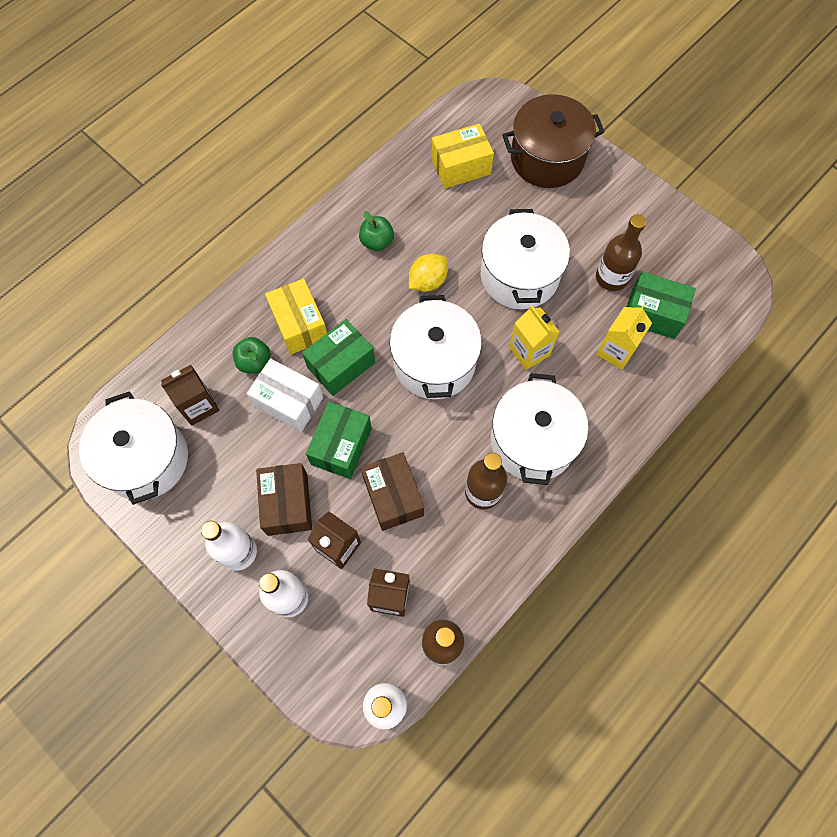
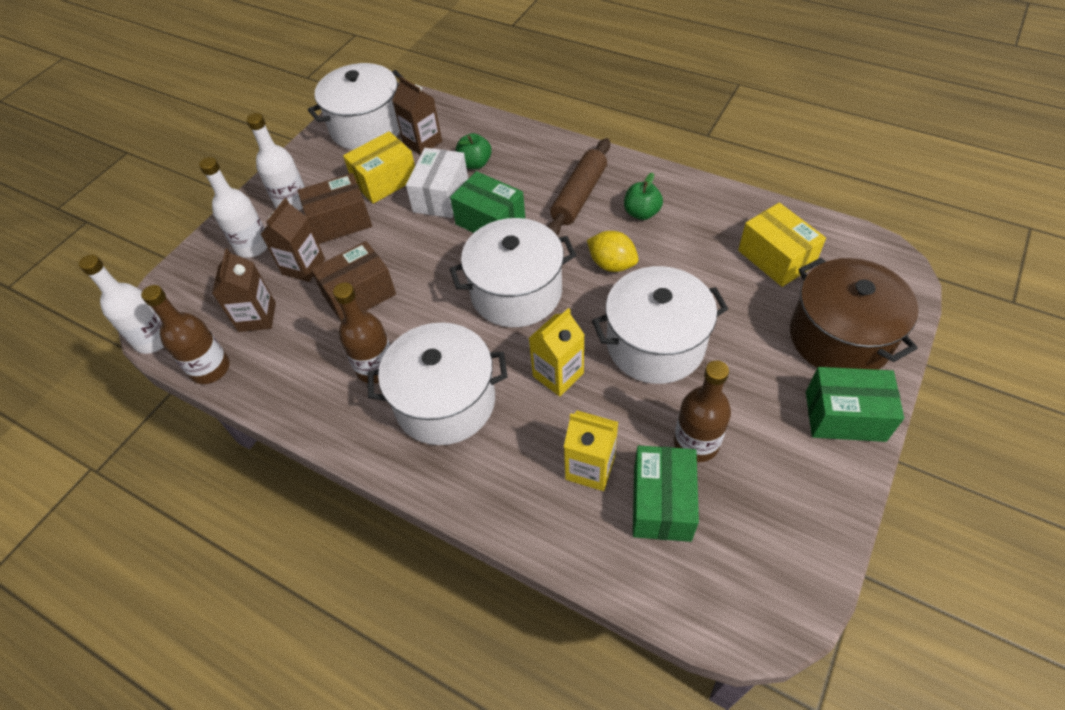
camera: 80 degrees right, 15 degrees down
(299, 325) = (524, 182): yellow box -> yellow box (385, 181)
(337, 283) = (579, 196): none -> brown rolling pin
(341, 446) = (404, 243): green box -> green box (845, 416)

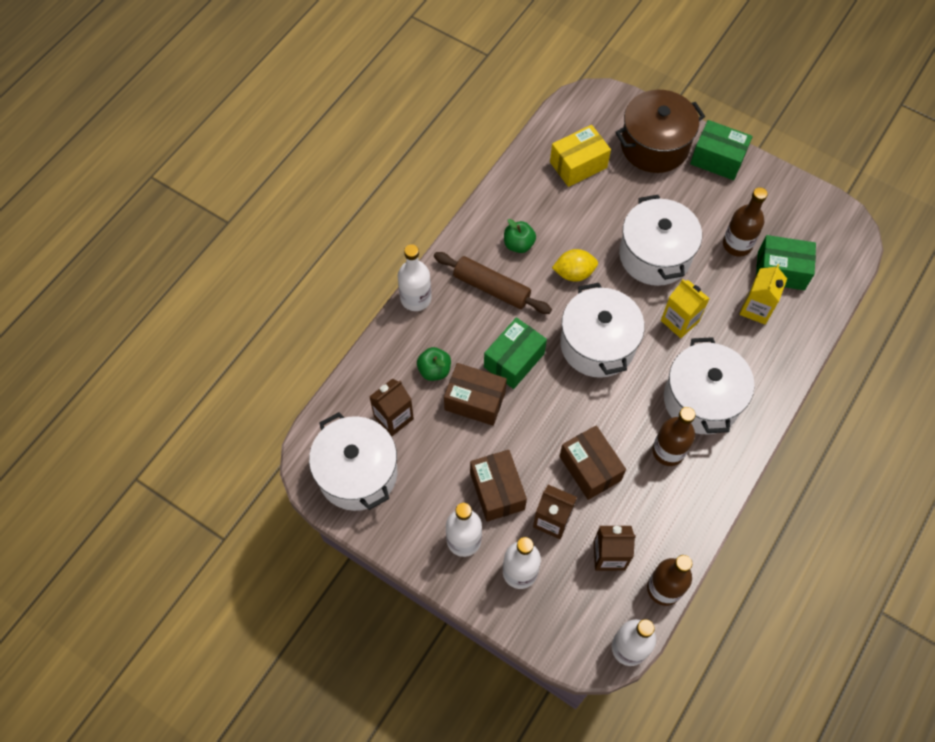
camera: 90 degrees left, 10 degrees up
(385, 181) = (445, 452): yellow box -> none
(441, 196) = (475, 401): white box -> brown box
(557, 142) = (415, 298): none -> white bottle
(611, 264) = (574, 273): yellow lemon -> yellow lemon turned 45 degrees clockwise
(845, 416) = (717, 159): green box -> green box turned 75 degrees counterclockwise

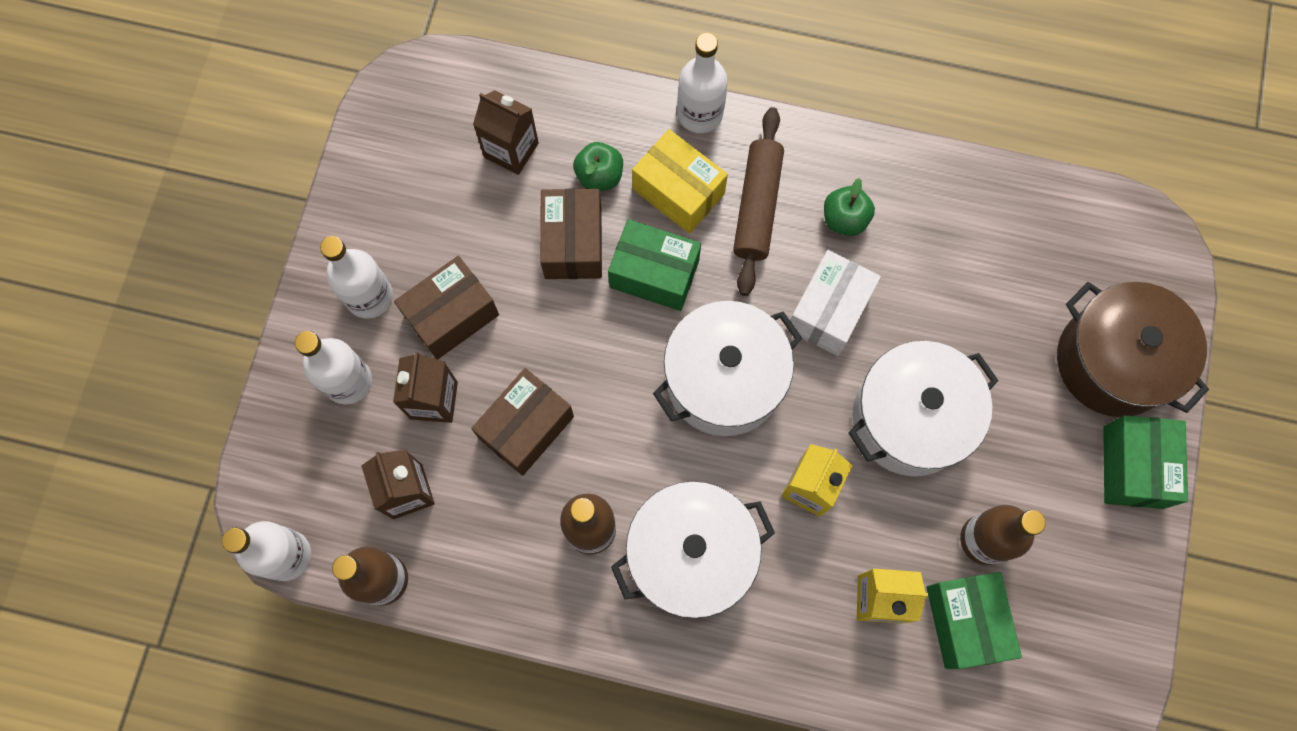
camera: 70 degrees right, 10 degrees up
(357, 473) = (418, 135): white pot -> none
(574, 273) = (829, 311): yellow lemon -> white box
(578, 165) = (1022, 259): yellow box -> yellow box (678, 191)

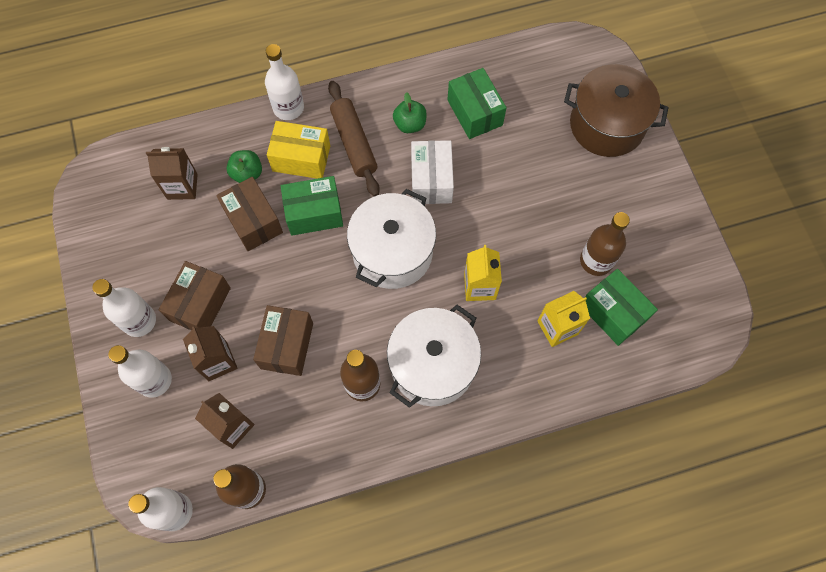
camera: 30 degrees left, 5 degrees down
(910, 419) = (514, 216): white pot -> none
(1133, 467) = (652, 176): green box -> green box (474, 112)

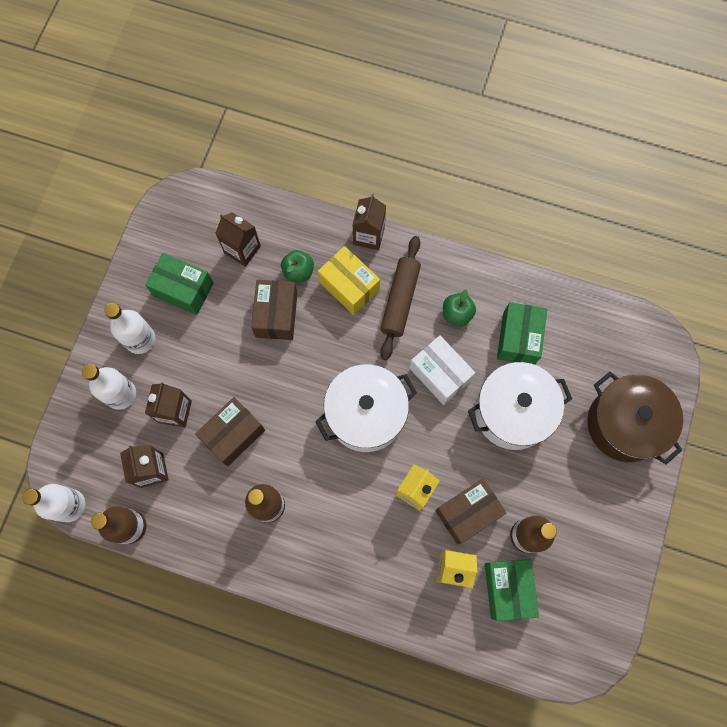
camera: 35 degrees right, 5 degrees up
(200, 304) = (192, 356): brown box -> brown box (467, 513)
(288, 108) = (369, 235): white bottle -> brown carton
(314, 213) = (327, 340): green box -> green box (183, 289)
(431, 180) = (440, 374): white box -> white box turned 75 degrees counterclockwise
(432, 365) = (332, 529): white pot -> white pot (512, 412)

